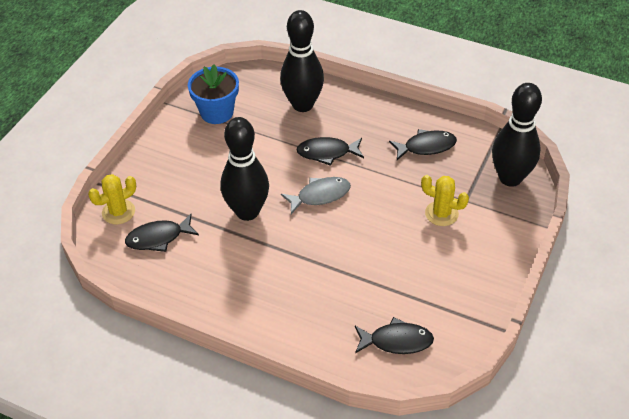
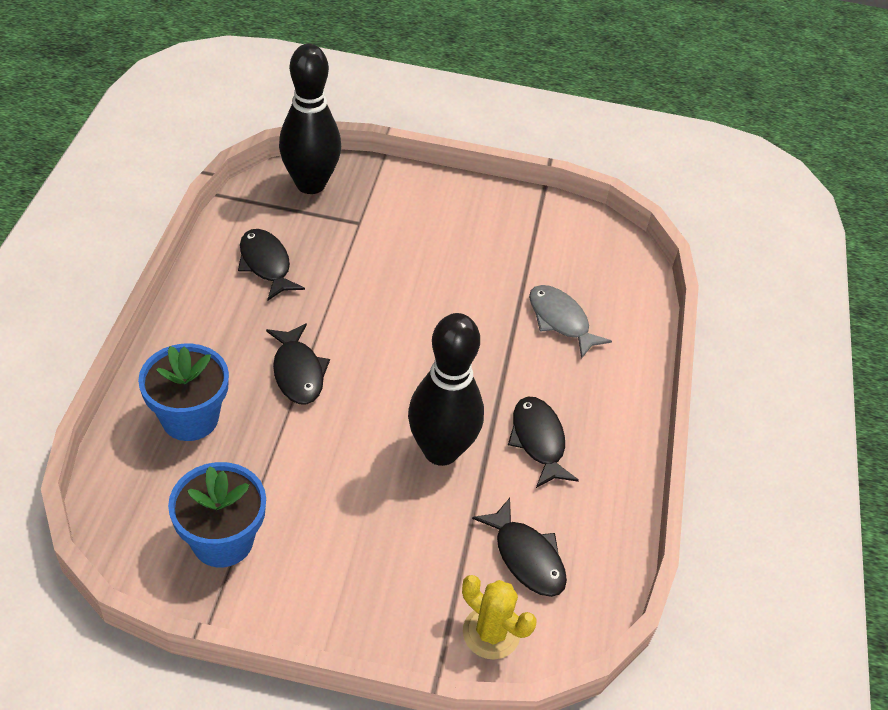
camera: 110 degrees left, 0 degrees up
(303, 105) = (190, 418): black bowling pin -> blue flower pot
(320, 195) = (387, 369): grey fish -> grey fish (560, 320)
(396, 341) = (595, 270): black fish -> black fish (538, 441)
(441, 213) = (388, 243): yellow cactus -> none

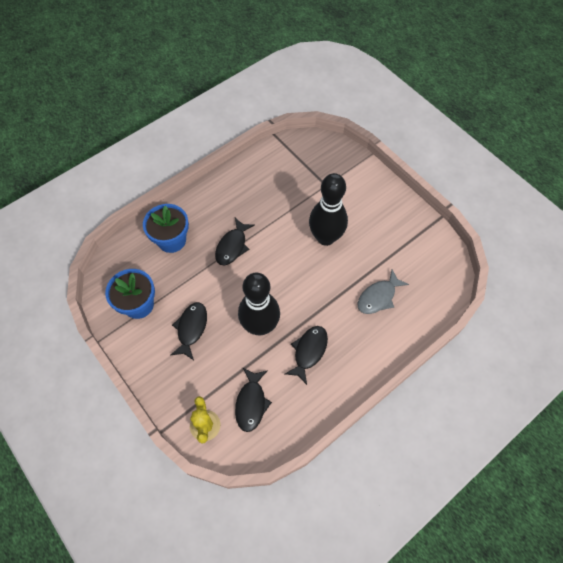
camera: 45 degrees right, 15 degrees up
(266, 264) = (264, 183): black fish -> black fish (191, 328)
(310, 184) = (321, 151): black bowling pin -> black bowling pin (325, 237)
(560, 320) = (378, 297): grey fish -> grey fish turned 135 degrees counterclockwise

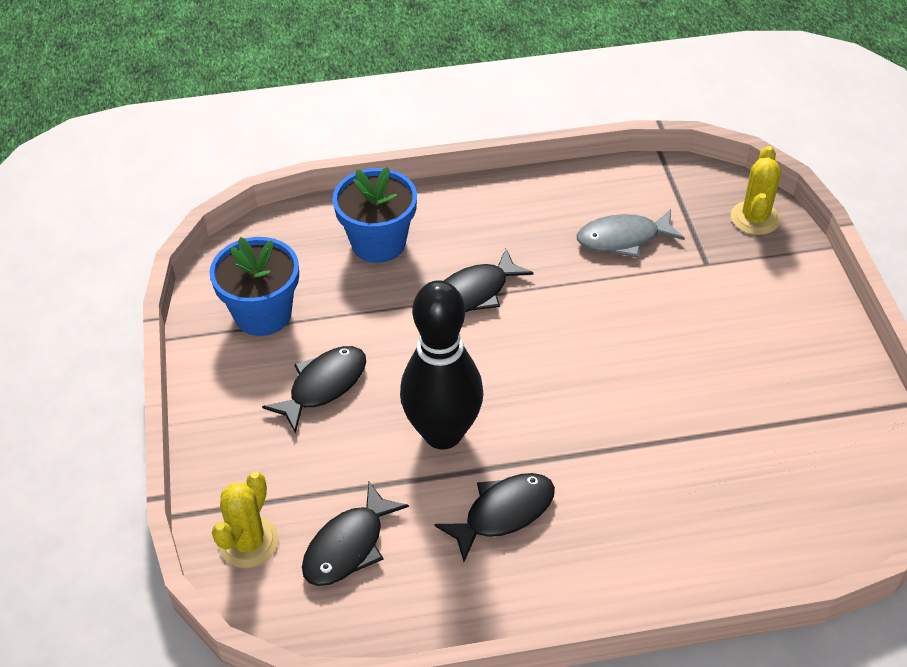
camera: 30 degrees right, 15 degrees down
(325, 237) = (653, 346): black bowling pin -> none
(333, 152) = (755, 218): none -> yellow cactus
(378, 297) = (694, 484): grey fish -> grey fish (623, 239)

